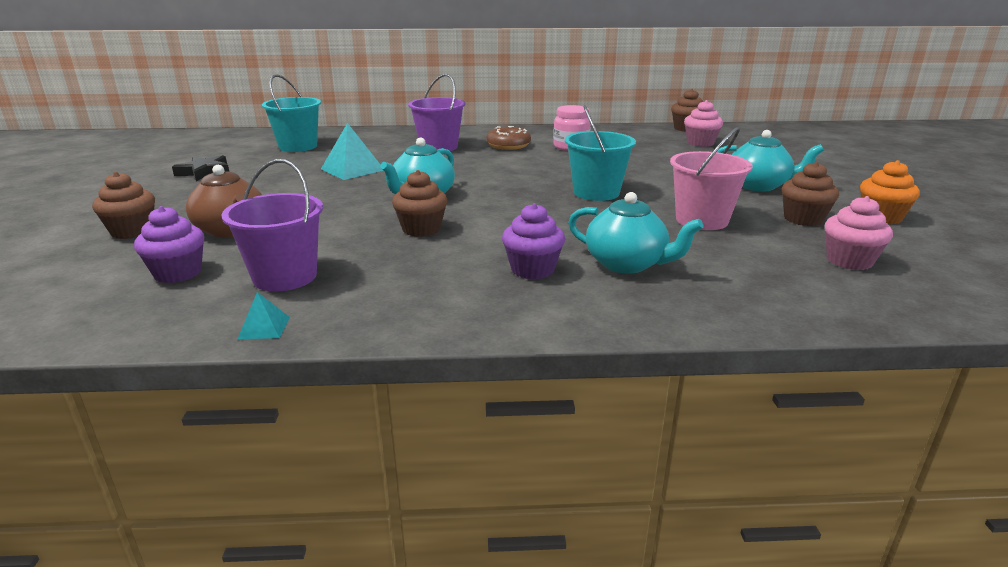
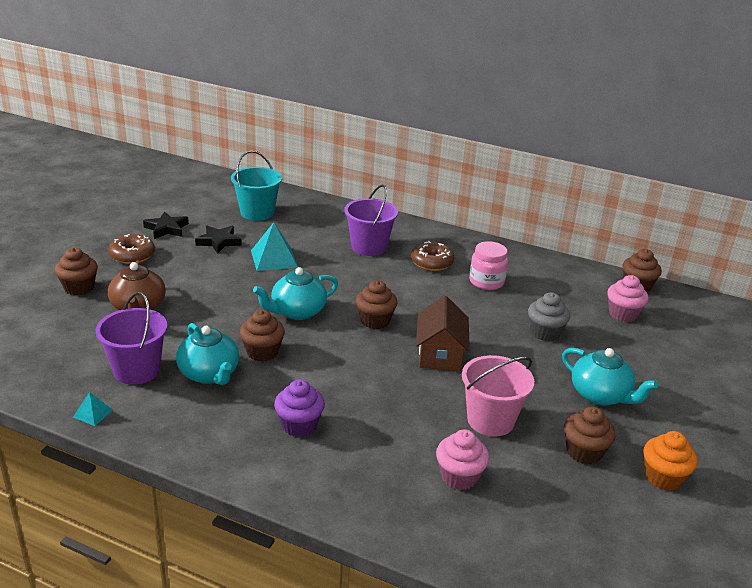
camera: 25 degrees right, 5 degrees up
(178, 273) = (79, 342): purple cupcake -> none
(181, 196) = (132, 255): none -> brown donut
(277, 170) = (219, 242): none -> black star
(507, 186) = (375, 321): none -> brown cupcake
(596, 192) = (440, 354): turquoise bucket -> brown house
(627, 264) = (372, 446): turquoise teapot -> turquoise teapot (209, 374)
(660, 163) = (545, 332): none -> grey cupcake
(849, 261) = (556, 513): pink cupcake -> pink cupcake (459, 476)

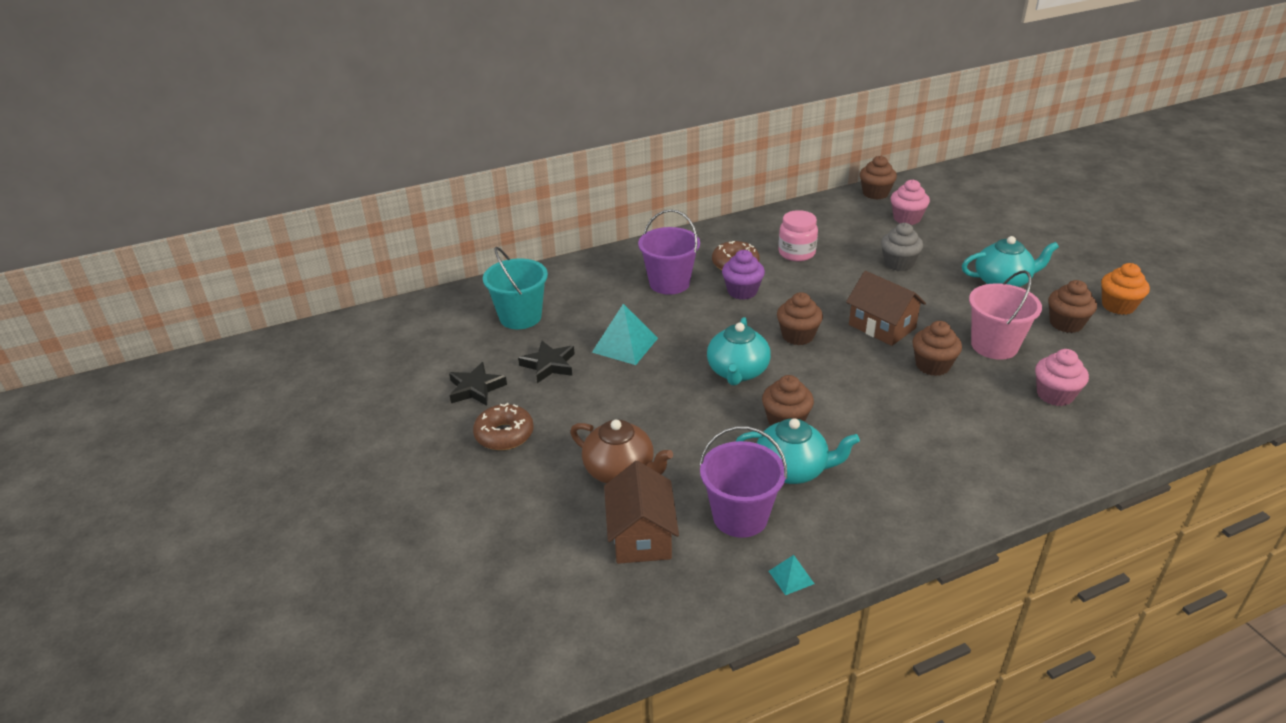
camera: 45 degrees left, 5 degrees up
(79, 288) = (528, 500): brown cupcake -> brown cupcake (932, 365)
(82, 339) = (641, 536): none -> brown house
(299, 425) = (921, 448): purple cupcake -> purple cupcake (742, 291)

